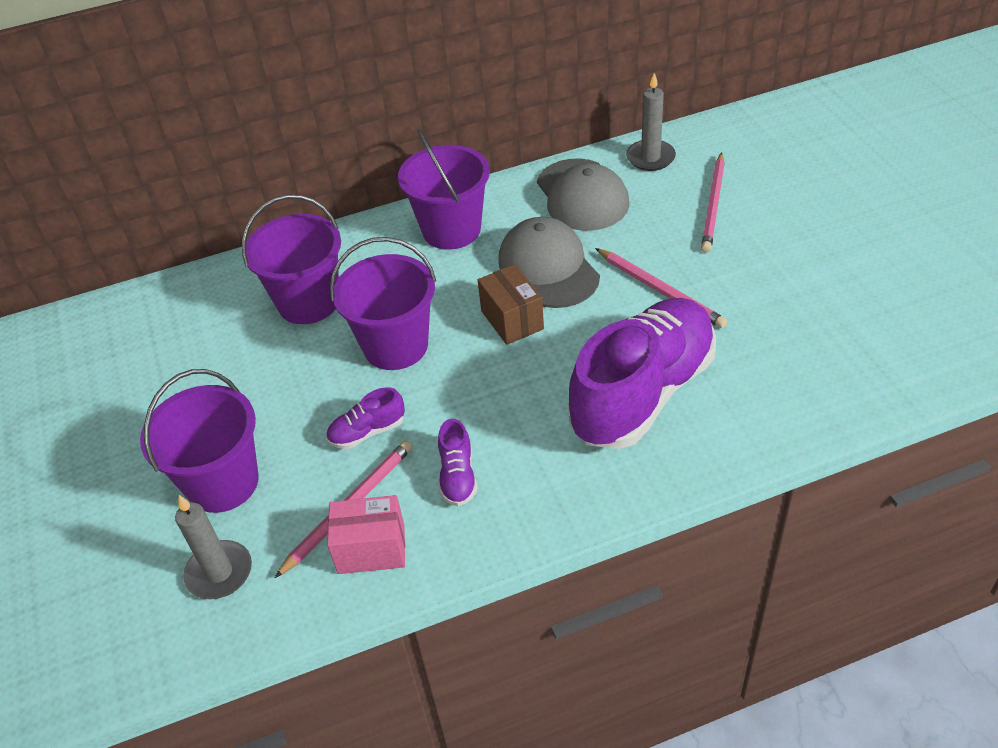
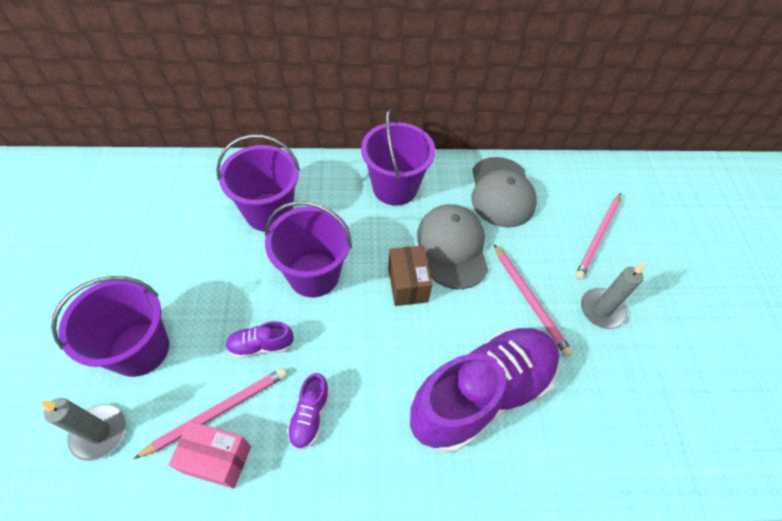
camera: 10 degrees right, 10 degrees up
(650, 158) = (564, 177): grey candle -> grey candle (601, 310)

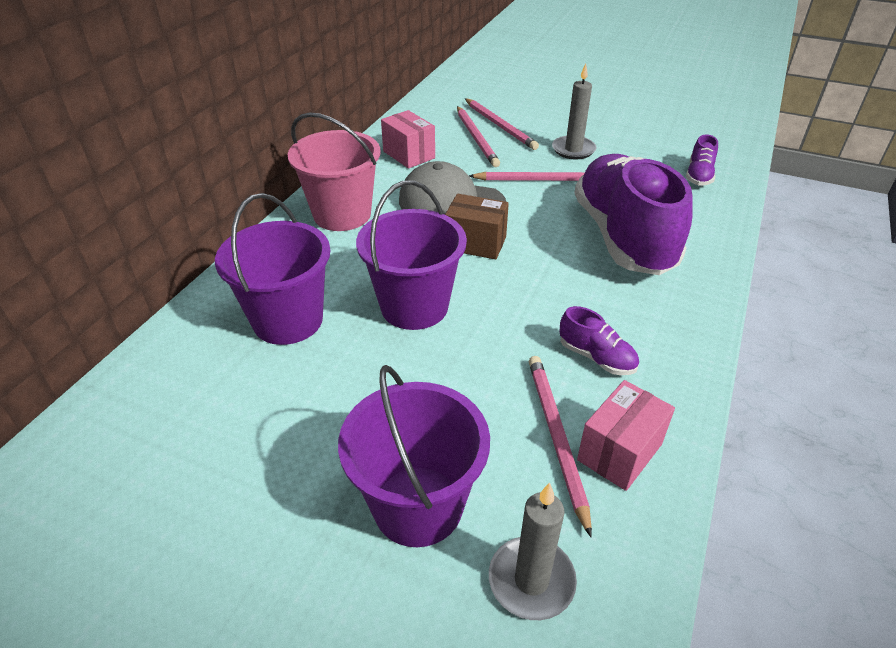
camera: 60 degrees left, 15 degrees down
(261, 345) = (485, 376): purple shoe -> purple shoe (699, 176)
(395, 187) = (342, 214): purple bucket -> pink bucket
(501, 192) = (409, 155): grey cap -> pink box
(562, 227) = (476, 138): none -> pink pencil

